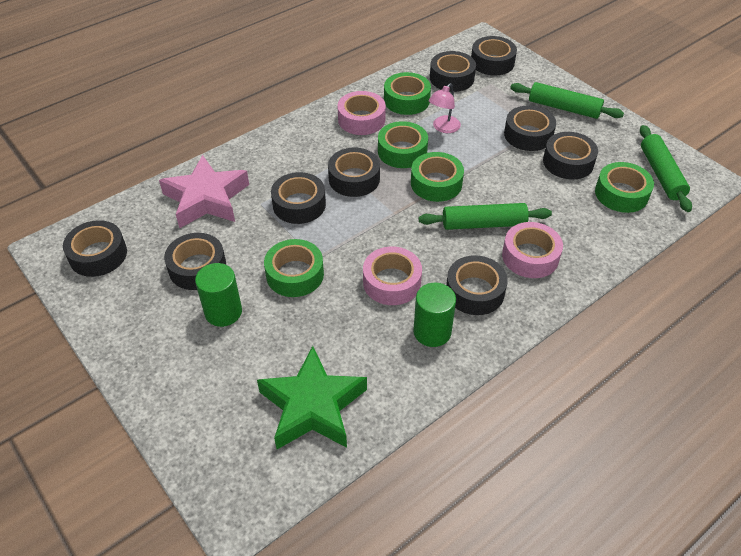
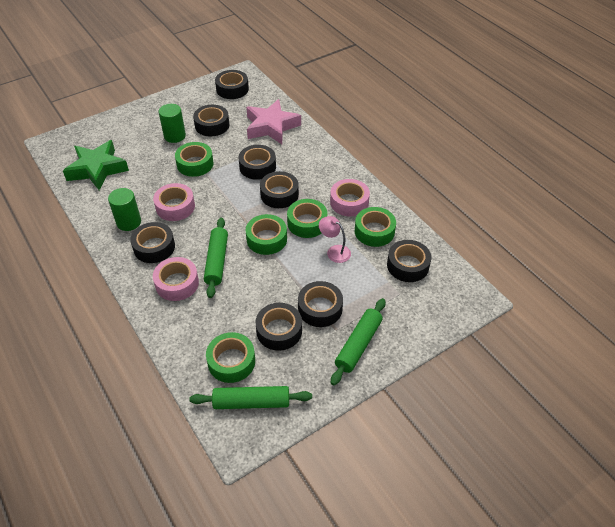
camera: 95 degrees right, 0 degrees up
(492, 62) = (435, 300): black tape -> none

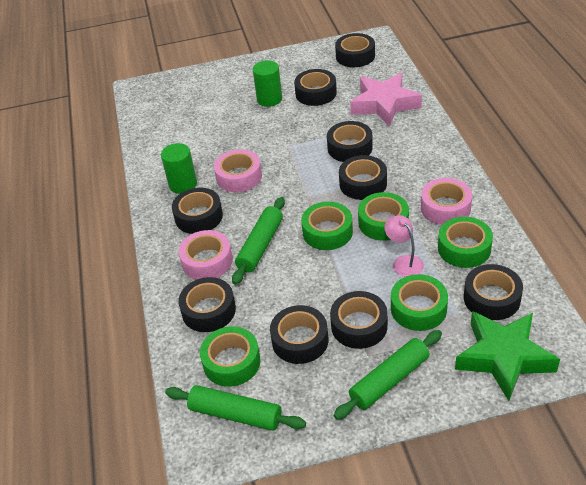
camera: 25 degrees right, 5 degrees down
(97, 169) = (173, 122): green star -> green star (504, 357)
(195, 164) = (279, 133): green tape -> green tape (418, 308)
(195, 324) = (209, 310): none -> black tape

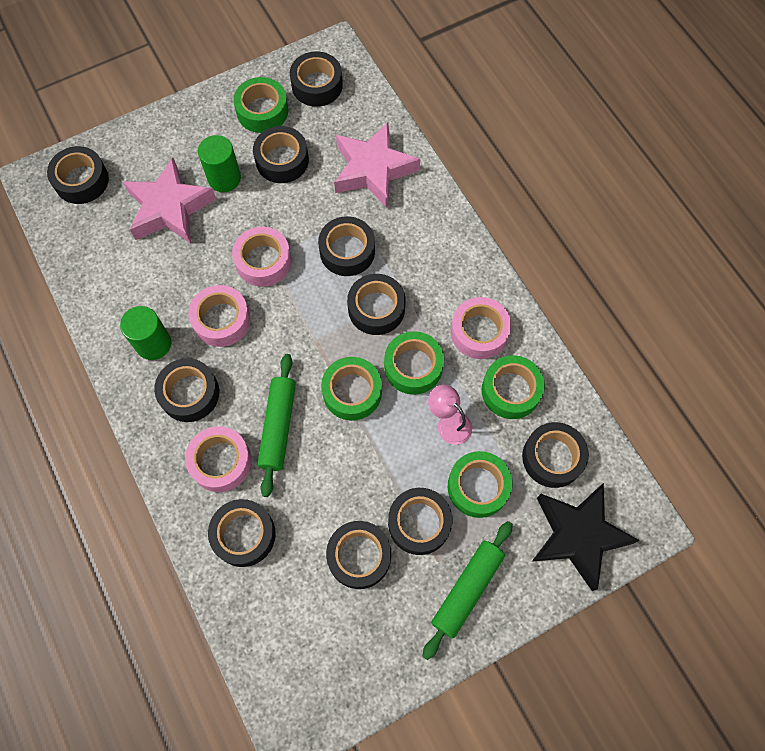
camera: 20 degrees left, 25 degrees up
(167, 91) = (81, 180): none -> black tape
(223, 111) = (169, 208): none -> pink star
(231, 362) = (291, 602): green tape -> green tape (262, 111)
(235, 414) = (314, 669): green rolling pin -> none
(282, 147) = (263, 261): none -> pink tape
(504, 357) = (578, 535): green star -> black star

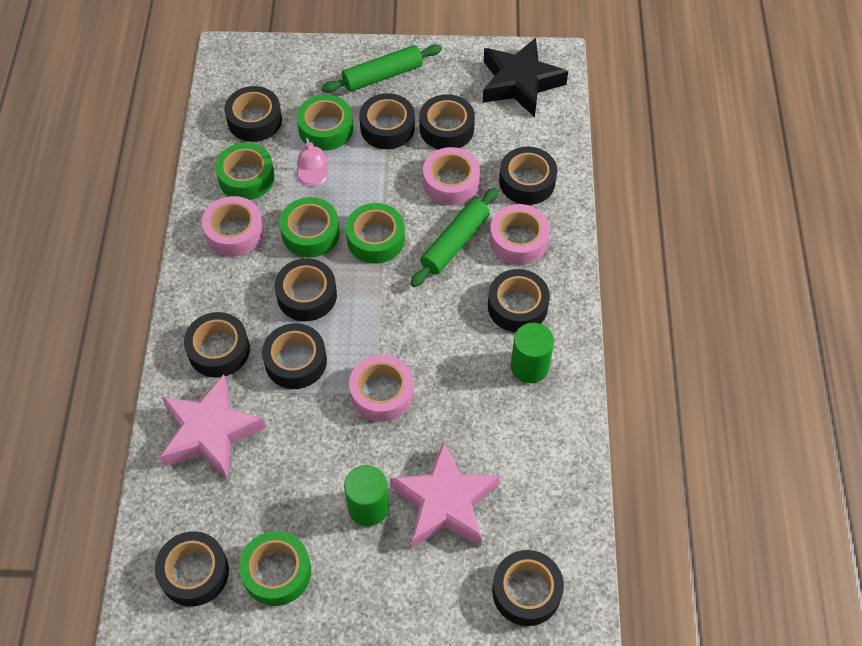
camera: 150 degrees left, 10 degrees down
(221, 320) = (454, 356): pink tape -> pink tape (451, 182)
(282, 160) = (294, 495): black tape -> black tape (219, 350)
(578, 535) = (279, 69): black star -> black star (520, 83)

